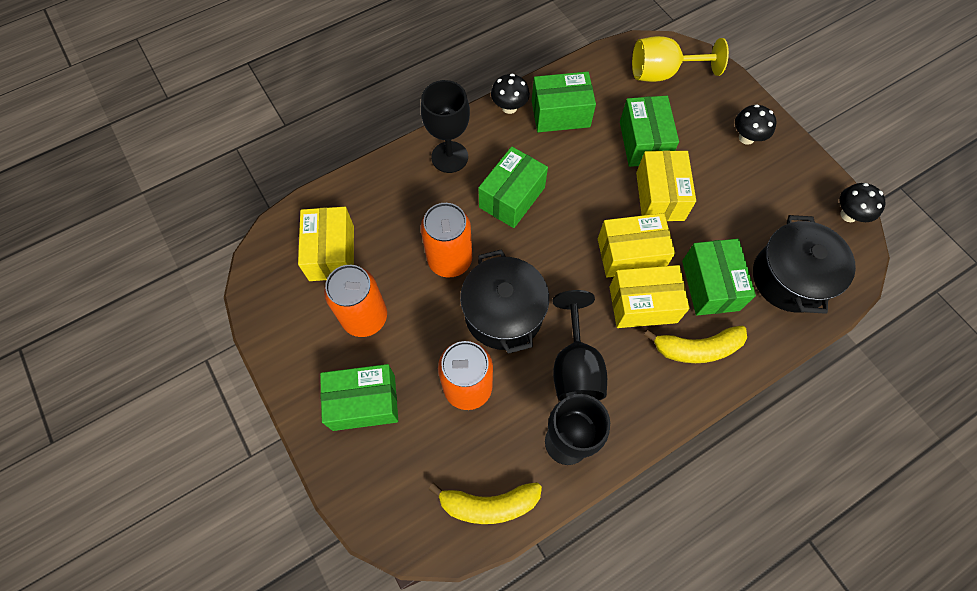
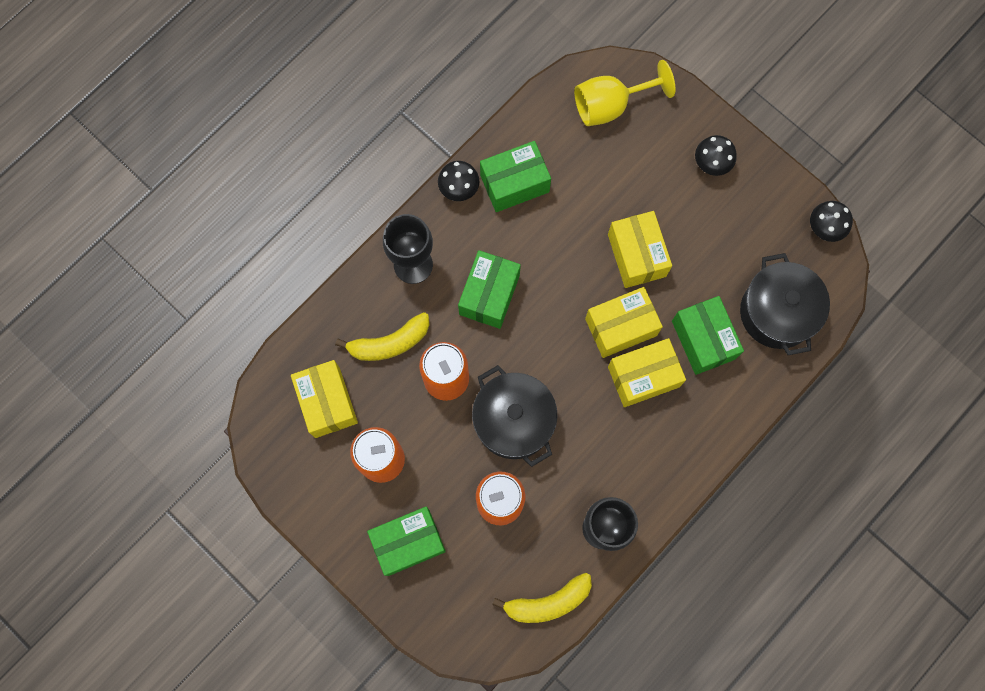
camera: 15 degrees left, 10 degrees up
(575, 367) = (594, 456): black goblet -> none
(643, 142) = (608, 196): green box -> none
(696, 348) = (702, 408): yellow banana -> yellow banana (389, 343)

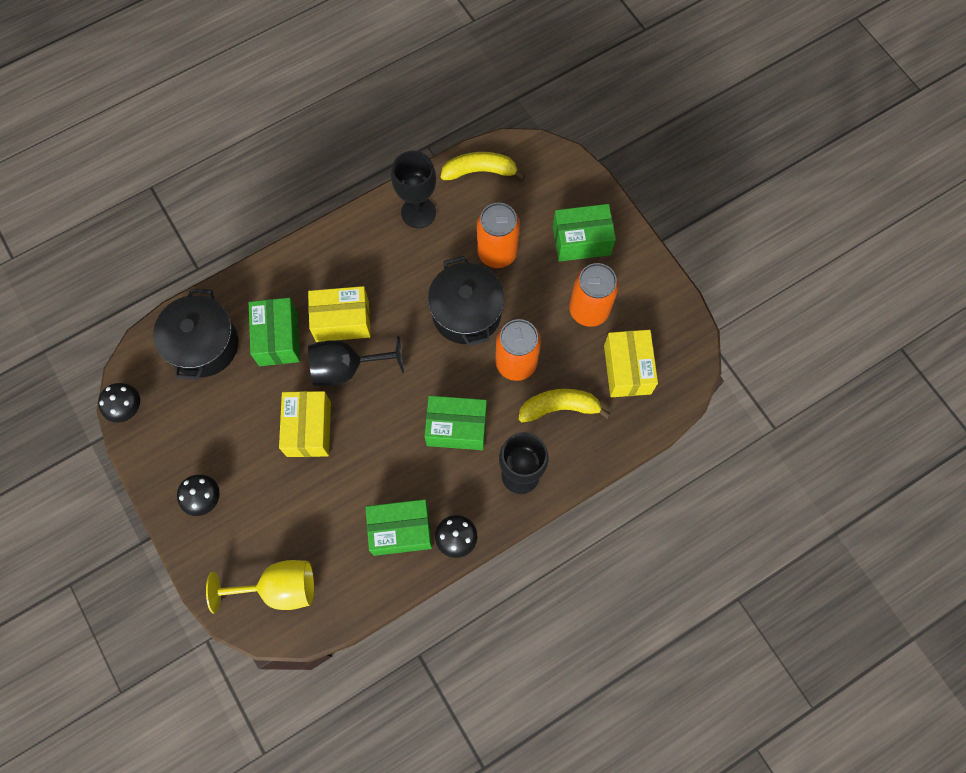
camera: 165 degrees left, 5 degrees down
(489, 295) = (456, 428): green box -> green box turned 60 degrees clockwise
(620, 327) = (347, 368): yellow box -> black goblet

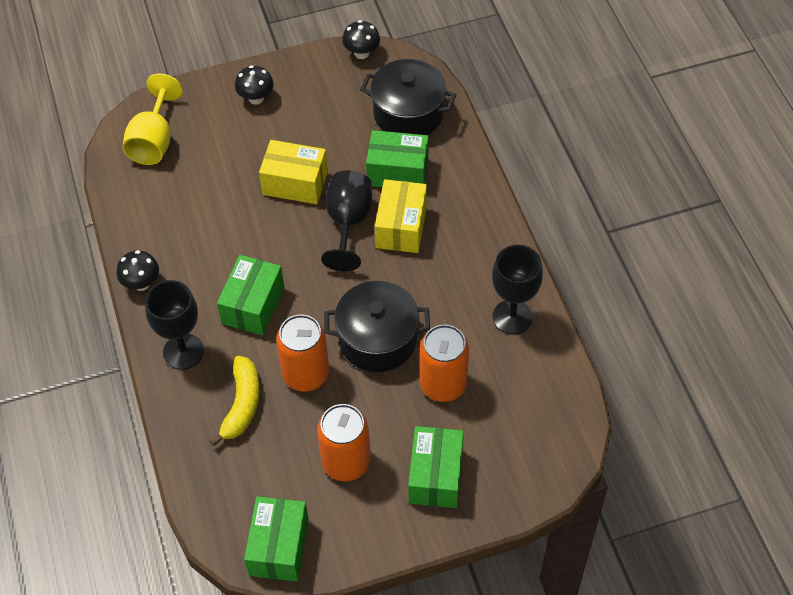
camera: 105 degrees right, 15 degrees down
(401, 530) = (168, 240): green box -> green box (279, 547)
(480, 171) = (553, 389): yellow banana -> none
(627, 369) = (262, 484): yellow box -> none

